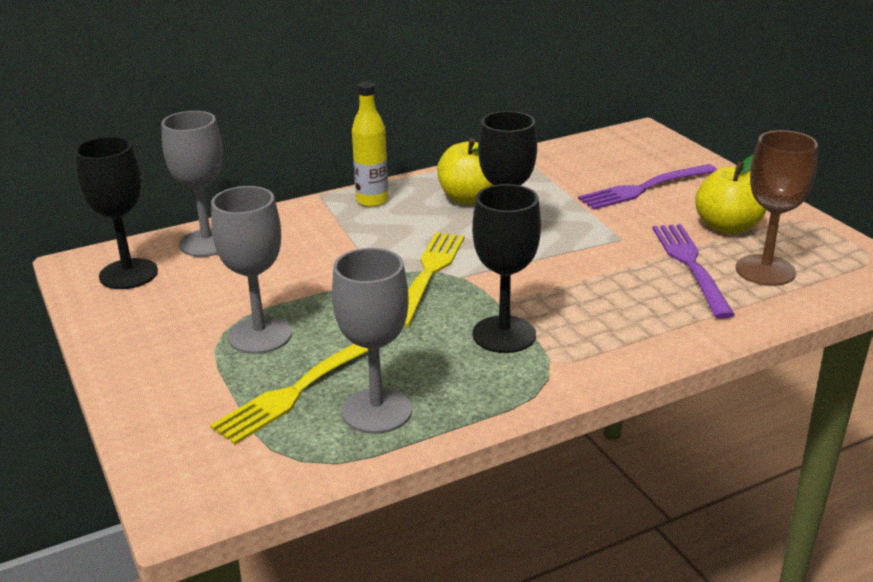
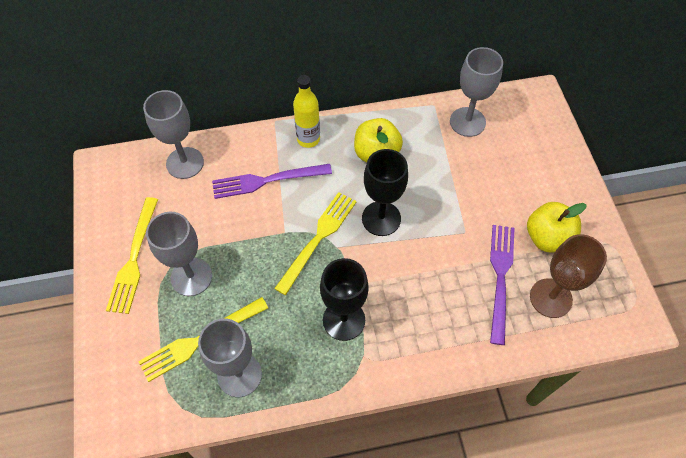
camera: 15 degrees right, 30 degrees up
(128, 274) = (127, 186): black goblet -> none
(164, 335) = (134, 259): none -> yellow fork
(570, 160) = (467, 122): none -> grey goblet
(644, 188) = (507, 173): purple fork -> purple fork (266, 181)

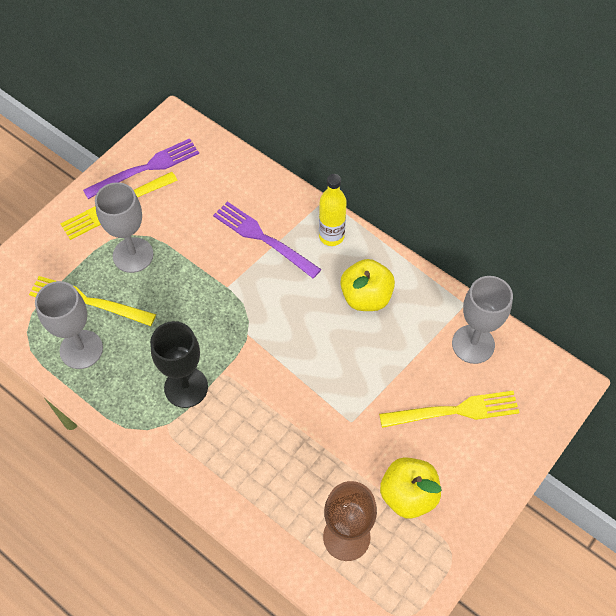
camera: 50 degrees right, 0 degrees up
(185, 163) = (226, 171): grey goblet -> none
(318, 238) = (243, 314): yellow fork -> yellow fork (455, 410)
(381, 218) = (304, 347): black goblet -> none
(500, 276) = (331, 480): purple fork -> purple fork (146, 168)

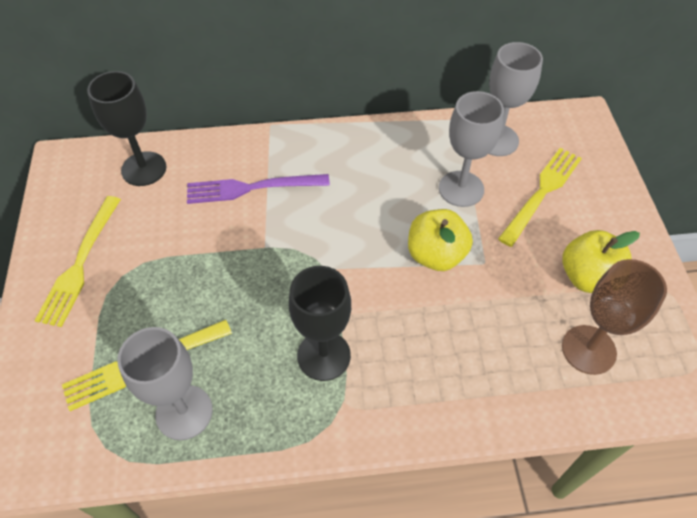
camera: 45 degrees left, 5 degrees down
(133, 255) = (145, 290): grey goblet -> grey goblet (461, 189)
(146, 168) = (77, 211): purple fork -> none
(213, 168) = (144, 169): none -> black goblet
(331, 236) = (306, 146): yellow bottle -> none
(366, 297) = (385, 168): yellow apple -> yellow apple (436, 255)

